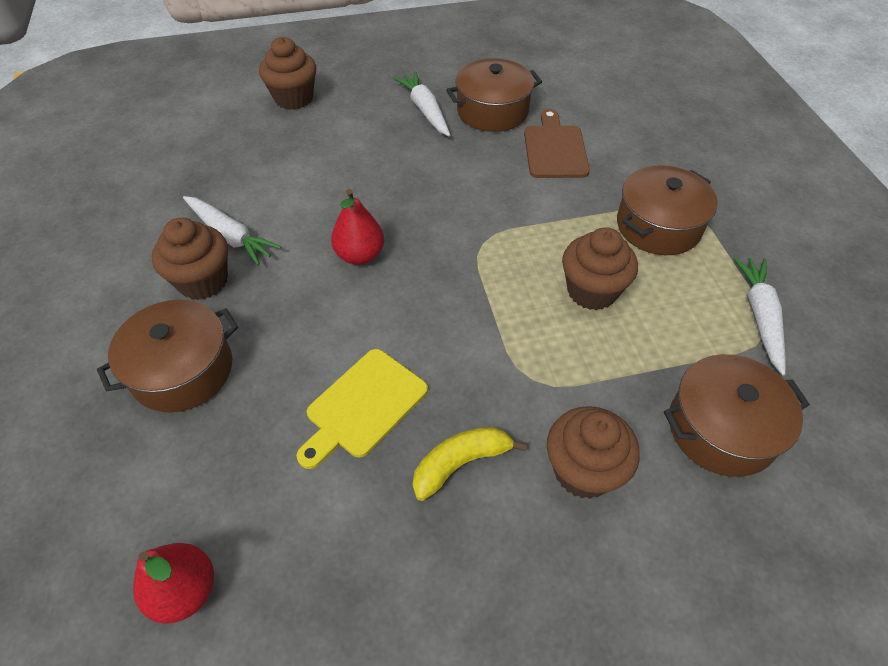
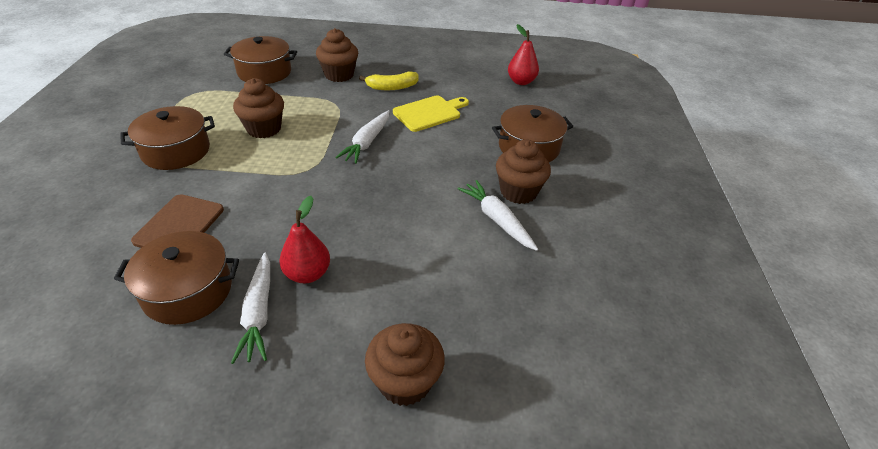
camera: 165 degrees left, 10 degrees down
(360, 255) = (400, 182): red pear -> red pear (308, 274)
(760, 317) = (186, 98): white carrot -> white carrot (367, 142)

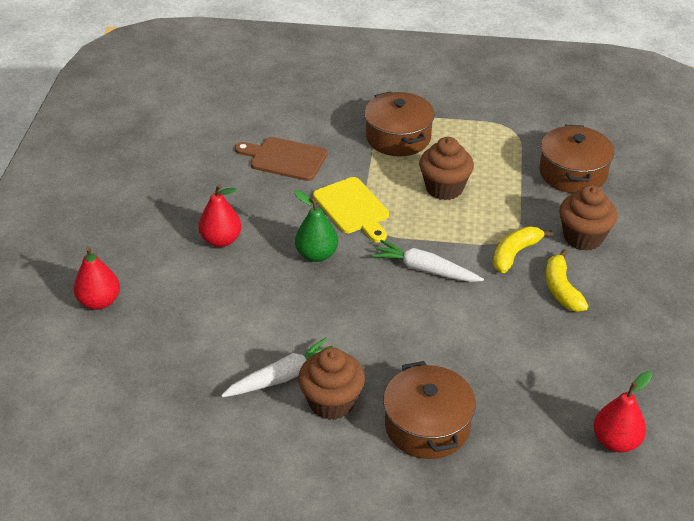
camera: 95 degrees right, 0 degrees up
(188, 291) = (212, 178): brown pot -> none
(258, 313) = (183, 217): white carrot -> none
(341, 202) = (316, 254): none -> green pear
(353, 102) = (515, 254): none -> yellow banana
(405, 382) = (99, 302): brown cupcake -> red pear
(429, 113) = (500, 326): yellow cutting board -> yellow cutting board (352, 208)

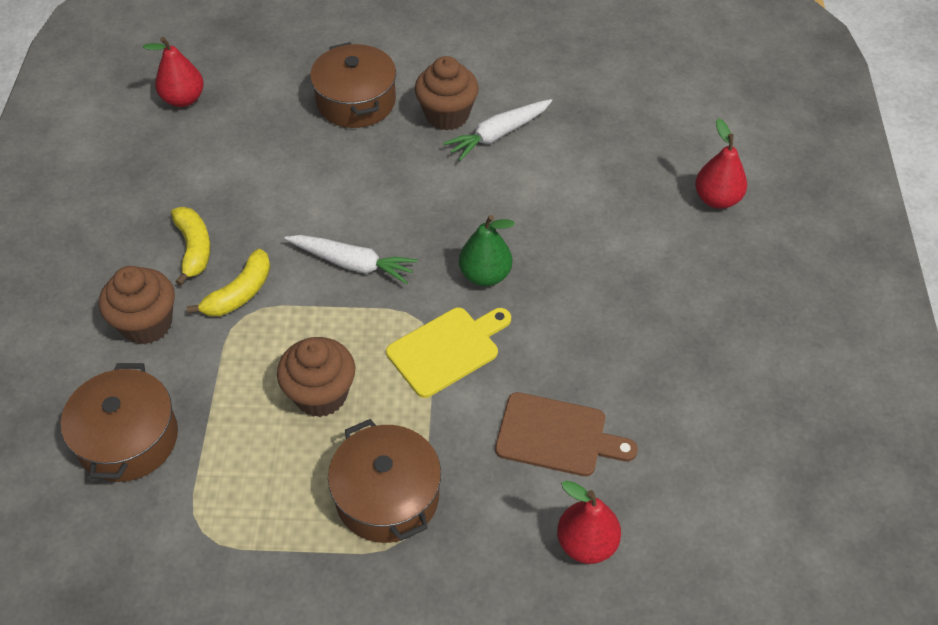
camera: 175 degrees right, 10 degrees up
(221, 240) = (607, 287): red pear -> red pear (586, 543)
(352, 208) = (447, 350): yellow cutting board -> yellow cutting board turned 90 degrees clockwise

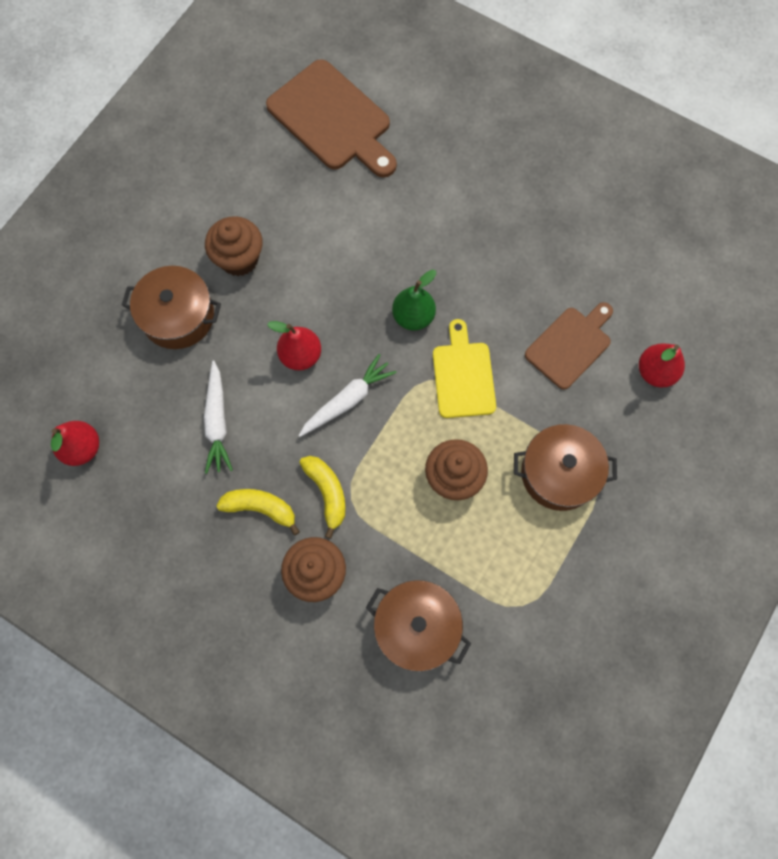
camera: 60 degrees left, 20 degrees up
(498, 134) = (284, 234): white carrot -> white carrot (217, 421)
(654, 113) = (332, 119): none -> brown cutting board
(717, 199) = (437, 132): red pear -> red pear (300, 355)

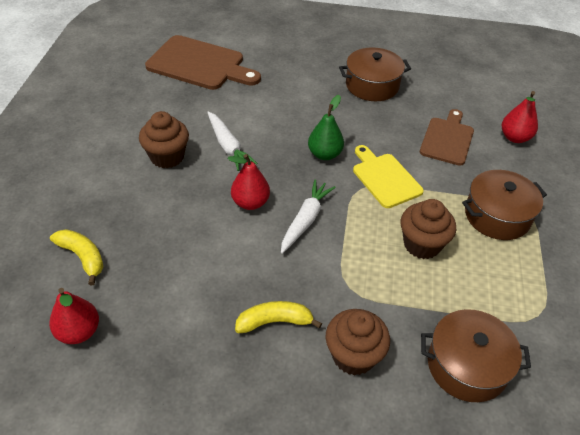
camera: 25 degrees left, 25 degrees down
(178, 316) = (131, 207): brown pot -> brown pot (372, 85)
(217, 421) = (202, 269): white carrot -> white carrot (228, 146)
(327, 493) = (326, 290): yellow banana -> yellow banana (82, 257)

